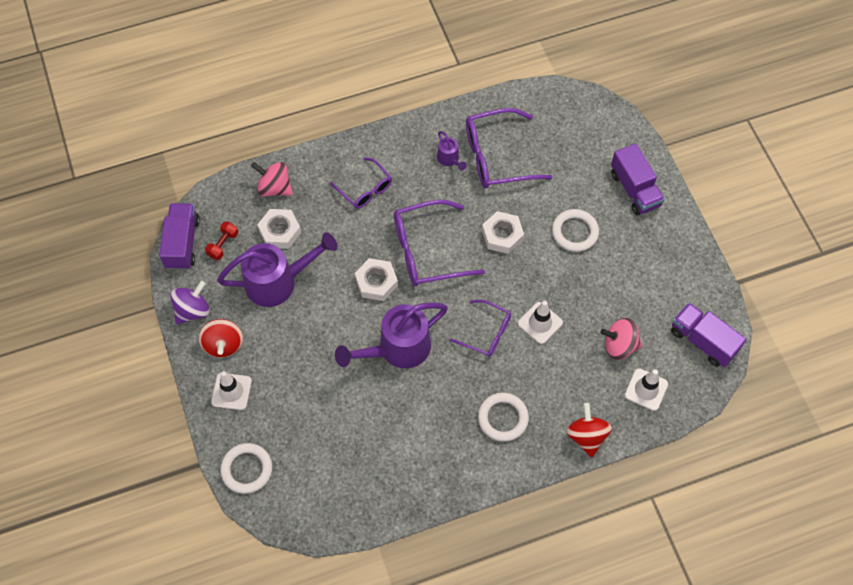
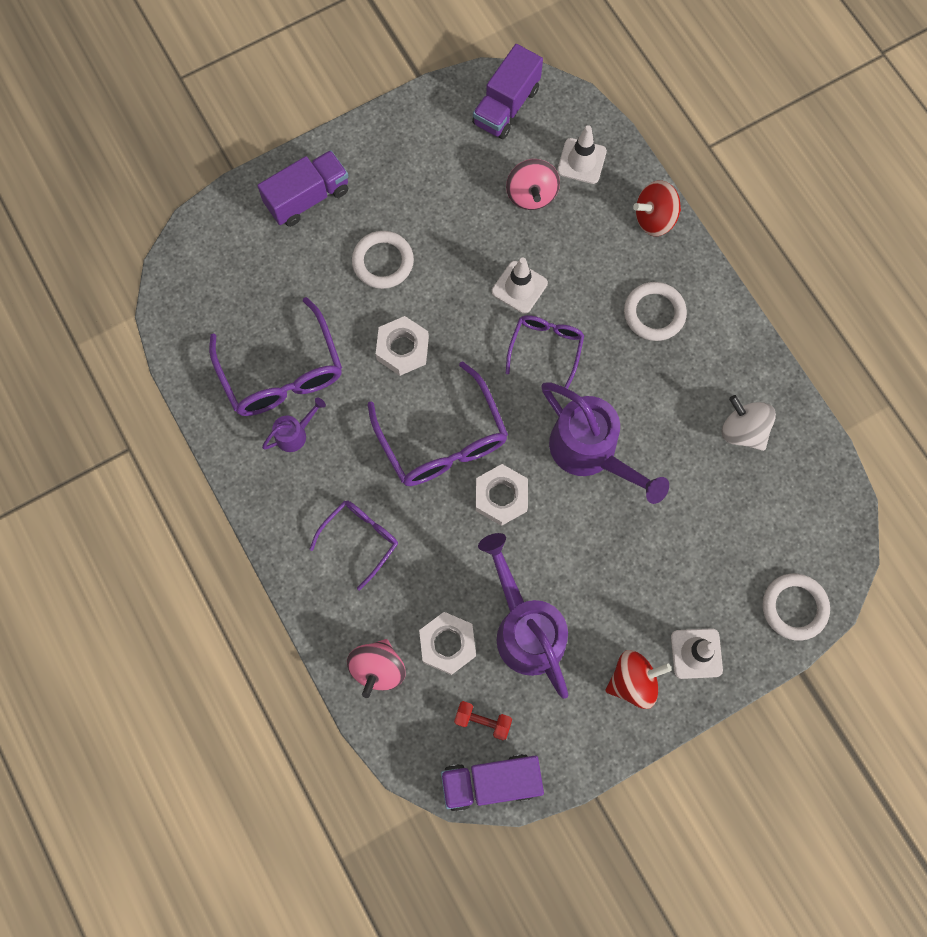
camera: 100 degrees left, 10 degrees up
(192, 310) = (592, 738): purple spinning top -> none
(392, 464) = (743, 431): none -> white spinning top

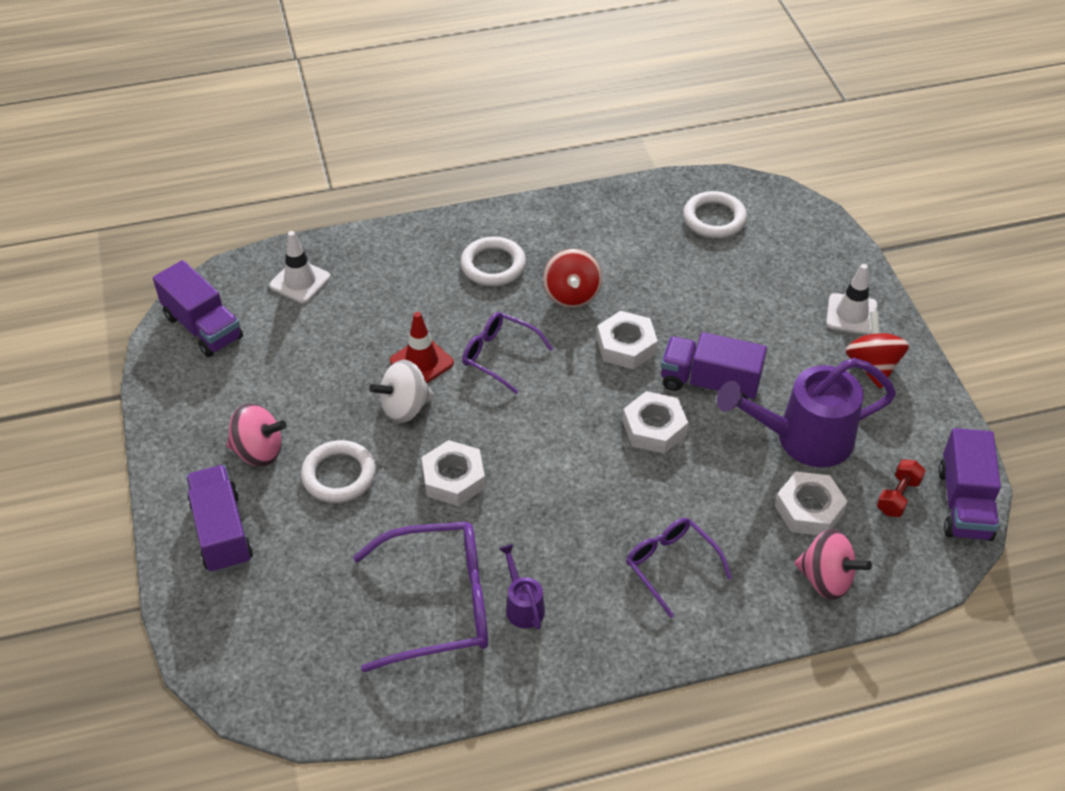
camera: 75 degrees left, 25 degrees down
(442, 439) = (574, 465): purple glasses -> none
(519, 287) = (421, 362): white traffic cone -> red traffic cone
(531, 195) = (319, 329): pink spinning top -> pink spinning top (258, 451)
(567, 534) = (709, 383): none -> purple truck
(590, 452) = (626, 346): purple watering can -> white nut
(654, 219) = (391, 242): red spinning top -> red spinning top (571, 295)
(743, 431) = (637, 232): white spinning top -> white spinning top (405, 408)
(794, 607) = (818, 238): white ring -> white ring (714, 219)

